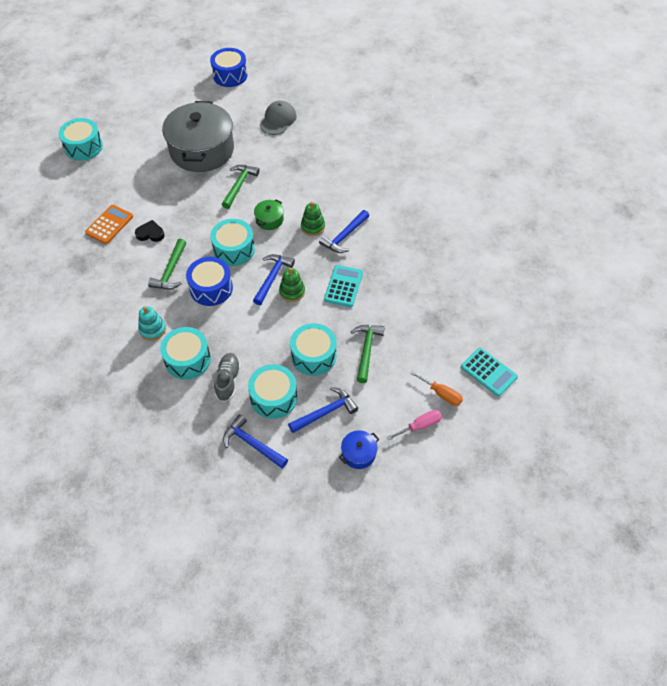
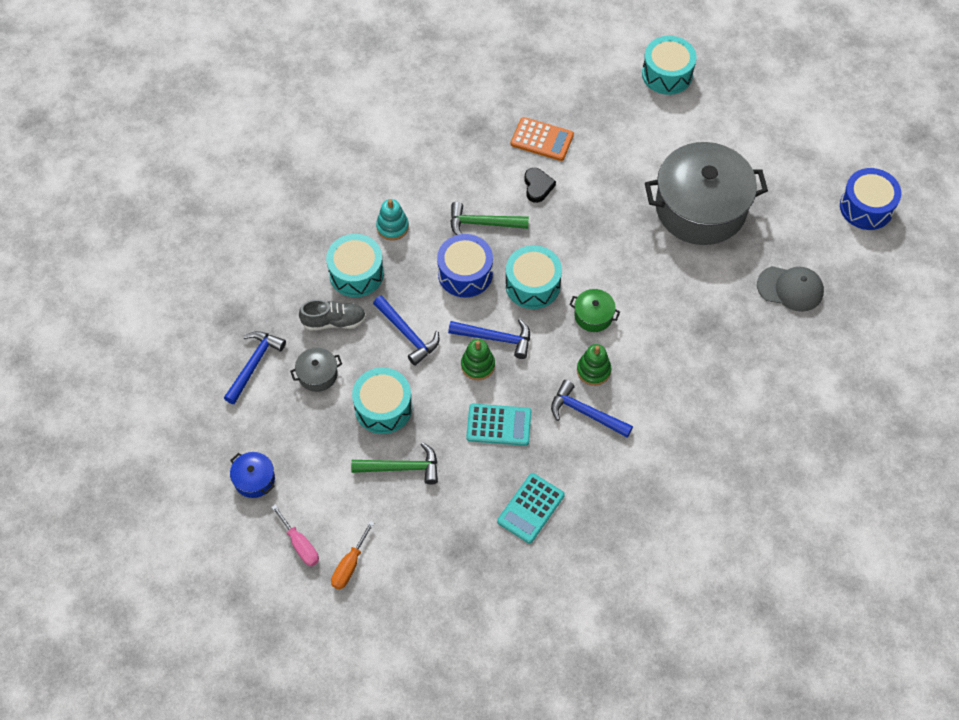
camera: 80 degrees right, 5 degrees up
(239, 185) = (646, 267): green hammer -> none
(274, 397) = (317, 374): turquoise drum -> grey pot
(325, 412) = (305, 434): blue hammer -> blue hammer (407, 334)
(488, 372) = (391, 622): turquoise calculator -> turquoise calculator (530, 508)

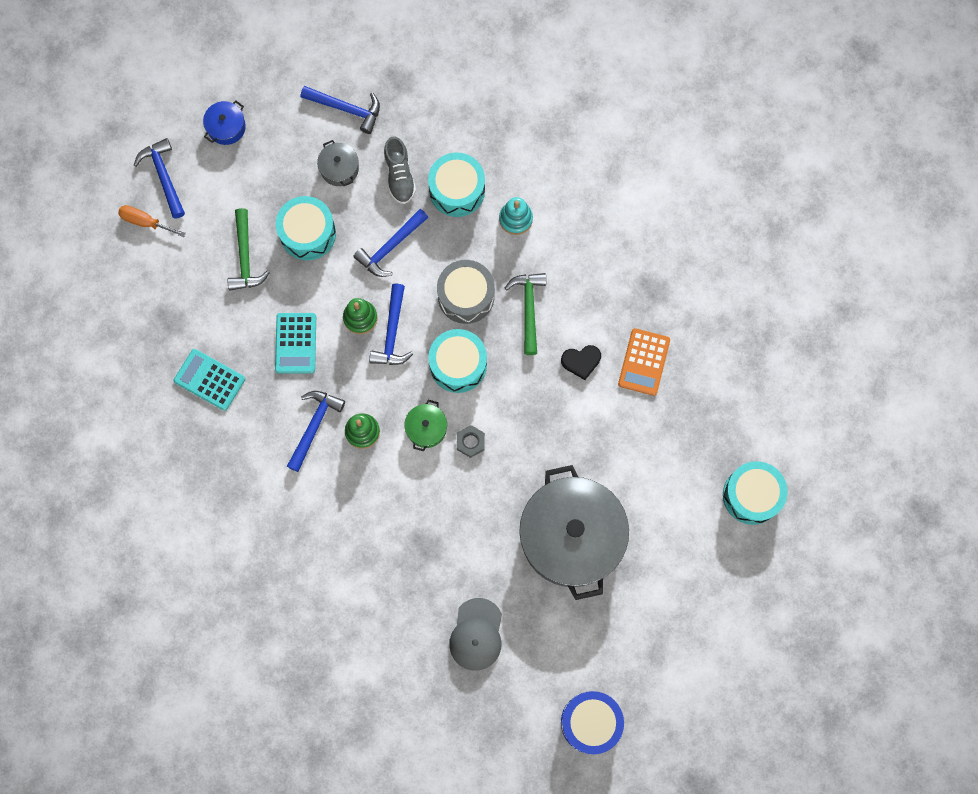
camera: 85 degrees right, 15 degrees up
(300, 545) = (164, 176): pink screwdriver -> blue hammer
(465, 273) = (466, 296): blue drum -> grey drum
(609, 280) = (470, 442): none -> grey nut

